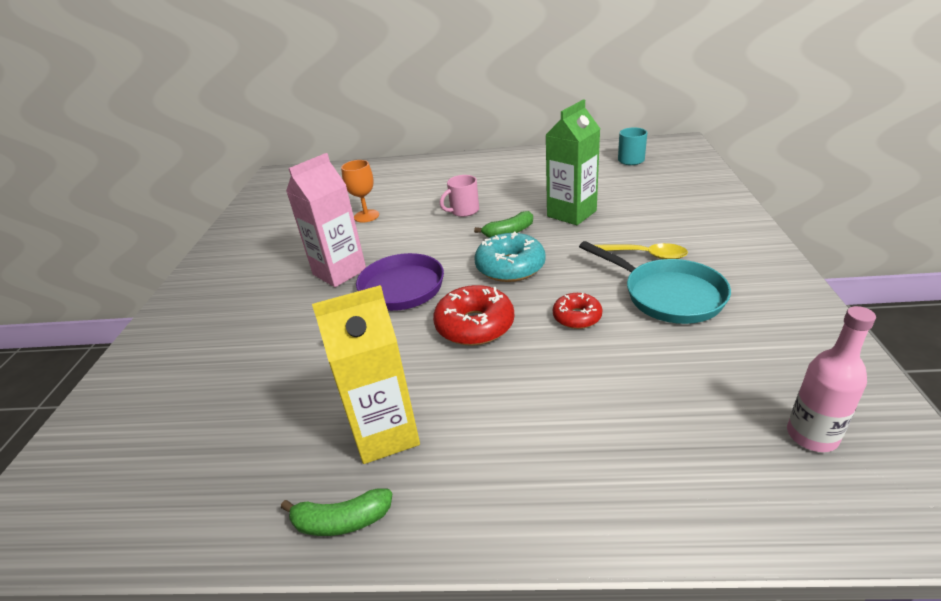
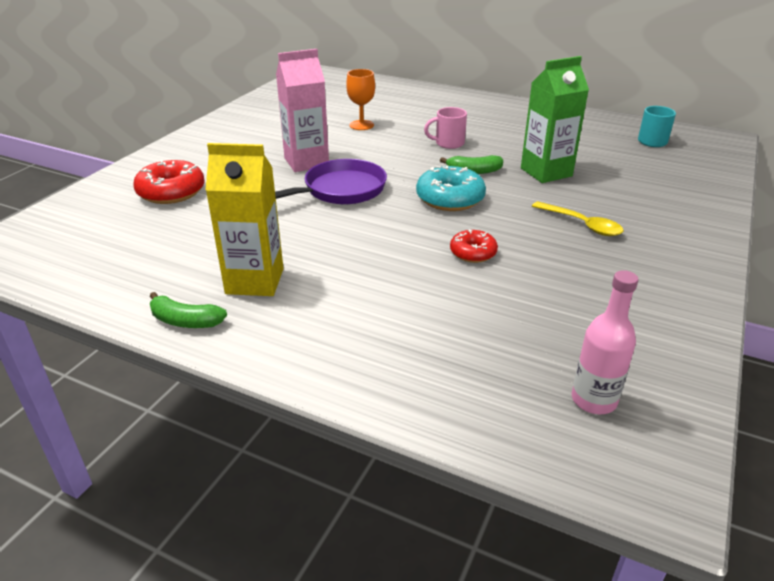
camera: 20 degrees right, 0 degrees up
(475, 325) = (382, 232): red donut -> red donut (171, 192)
(668, 295) = (572, 262): turquoise pan -> none

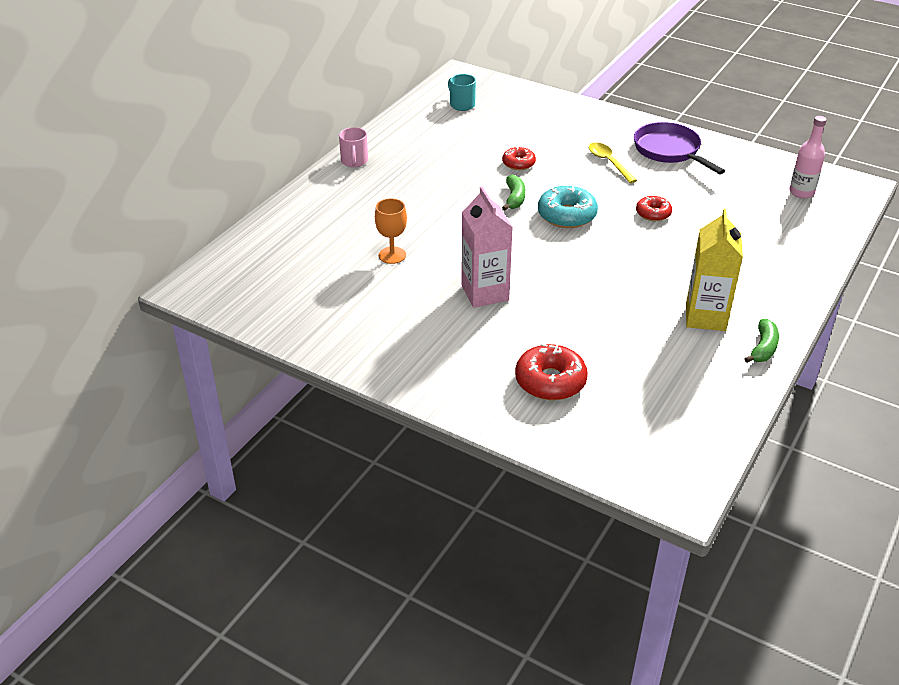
camera: 85 degrees left, 5 degrees up
(340, 190) = (549, 272): purple pan -> purple pan (669, 151)
(448, 143) = (450, 205): pink mug -> pink mug (354, 161)
(546, 172) = (518, 163): green carton -> red donut
(582, 224) = (608, 162): yellow spoon -> yellow spoon turned 75 degrees counterclockwise

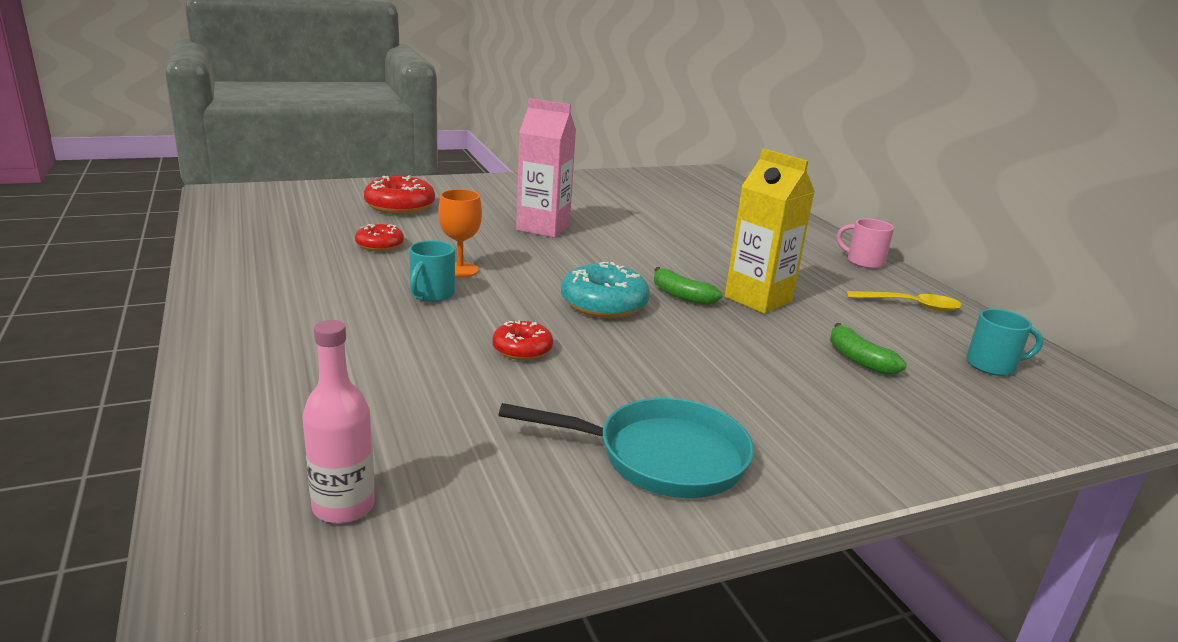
camera: 125 degrees right, 15 degrees down
(392, 255) = (657, 222): orange goblet -> orange goblet (460, 270)
(518, 163) = (763, 330): red donut -> red donut (380, 245)
(608, 162) = (691, 386): yellow spoon -> yellow spoon (910, 305)
(651, 270) = (431, 294): none -> turquoise mug
(669, 151) = (662, 457): purple pan -> turquoise pan
(705, 317) = (318, 280): yellow carton -> yellow carton (758, 299)
(763, 348) = (226, 280): green banana -> green banana (859, 359)

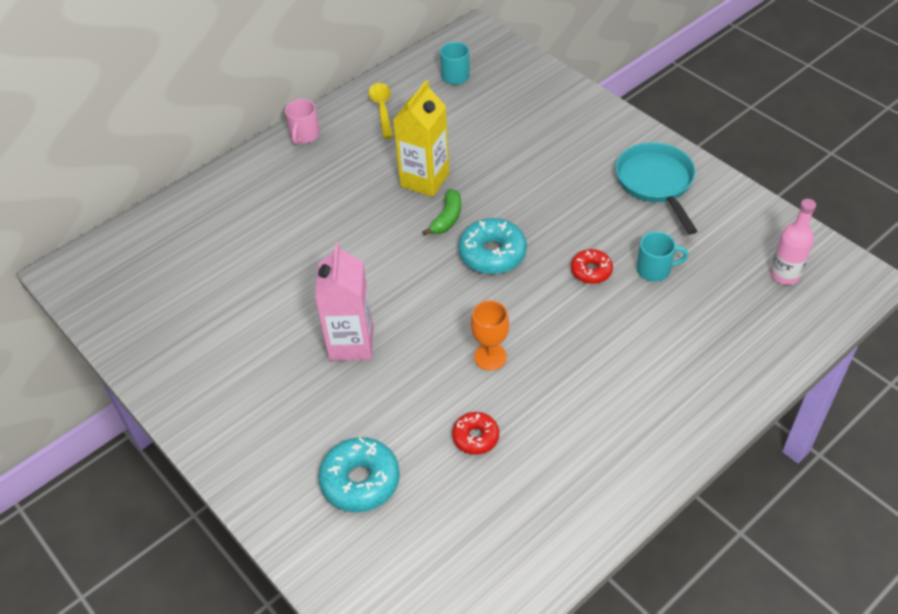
camera: 105 degrees left, 25 degrees up
(400, 206) = (360, 481): red donut -> turquoise donut
(431, 294) = (547, 352): turquoise mug -> turquoise mug (655, 269)
(859, 359) = (488, 126): green banana -> none

